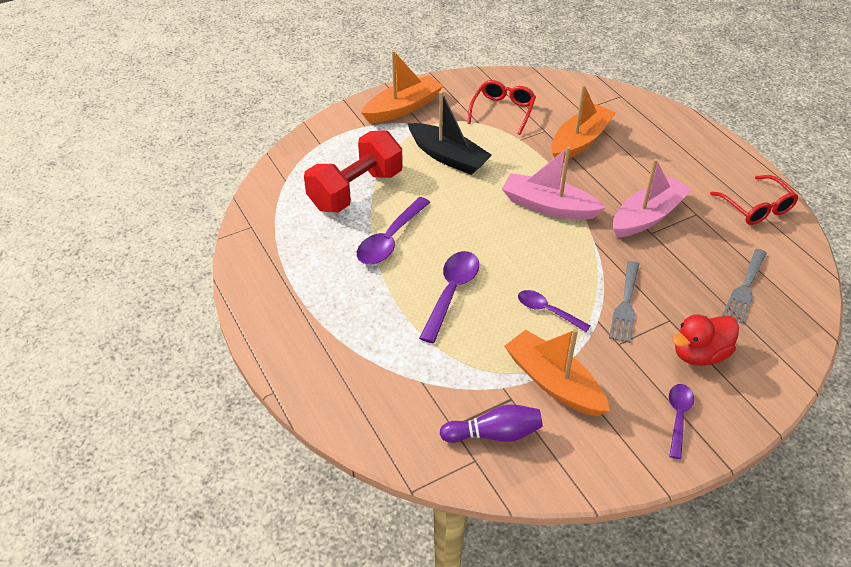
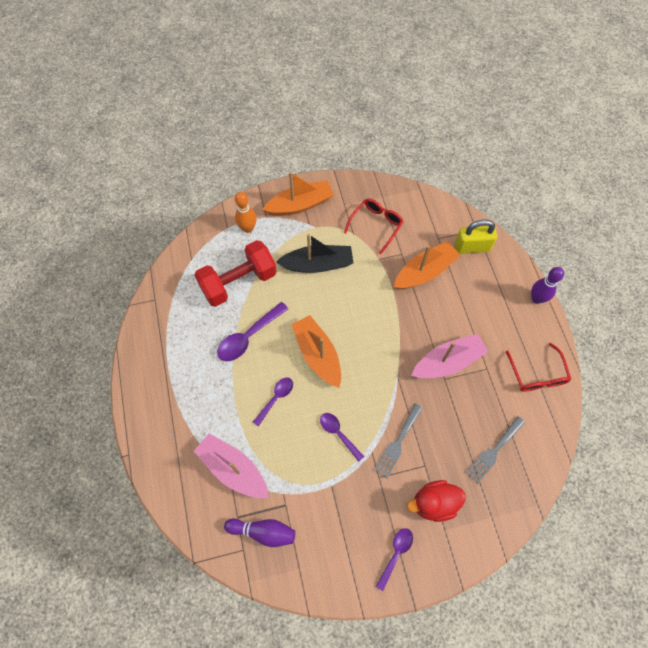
camera: 15 degrees right, 20 degrees up
(346, 139) = (248, 228): none -> orange bowling pin
(448, 157) = (317, 264): black boat -> black boat turned 60 degrees counterclockwise
(451, 293) = (276, 398): purple spoon -> purple spoon, size x0.64
(548, 206) = (376, 333): pink boat -> pink boat (233, 469)
(554, 382) = (319, 499): orange boat -> orange boat (317, 354)
(623, 111) = (472, 247): none -> yellow padlock
(720, 142) = (536, 298): none -> purple bowling pin

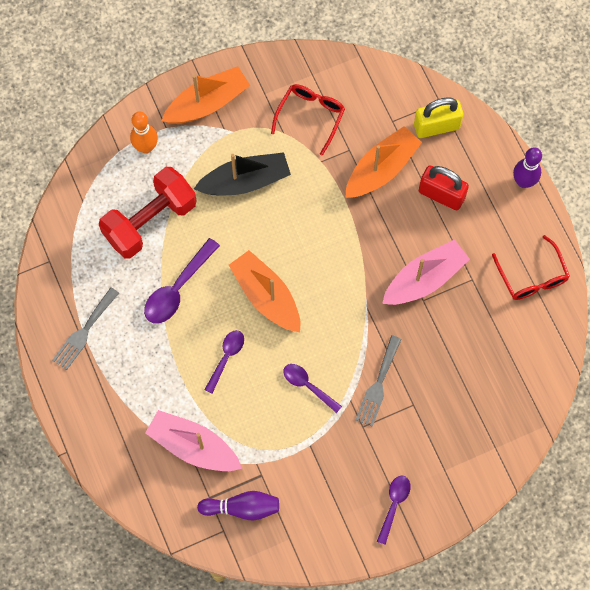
camera: 10 degrees left, 5 degrees up
(434, 503) = (429, 444): red duck -> none
(469, 298) = (441, 195): none -> red padlock
(493, 451) = (490, 375): grey fork -> grey fork (84, 331)

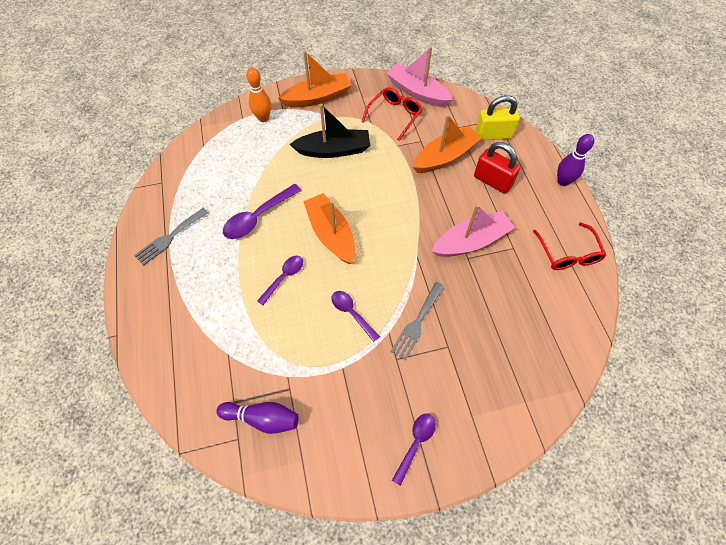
camera: 10 degrees right, 10 degrees down
(150, 221) = (251, 166): red dumbbell -> none
(193, 446) = (233, 350): pink boat -> pink boat (417, 92)

